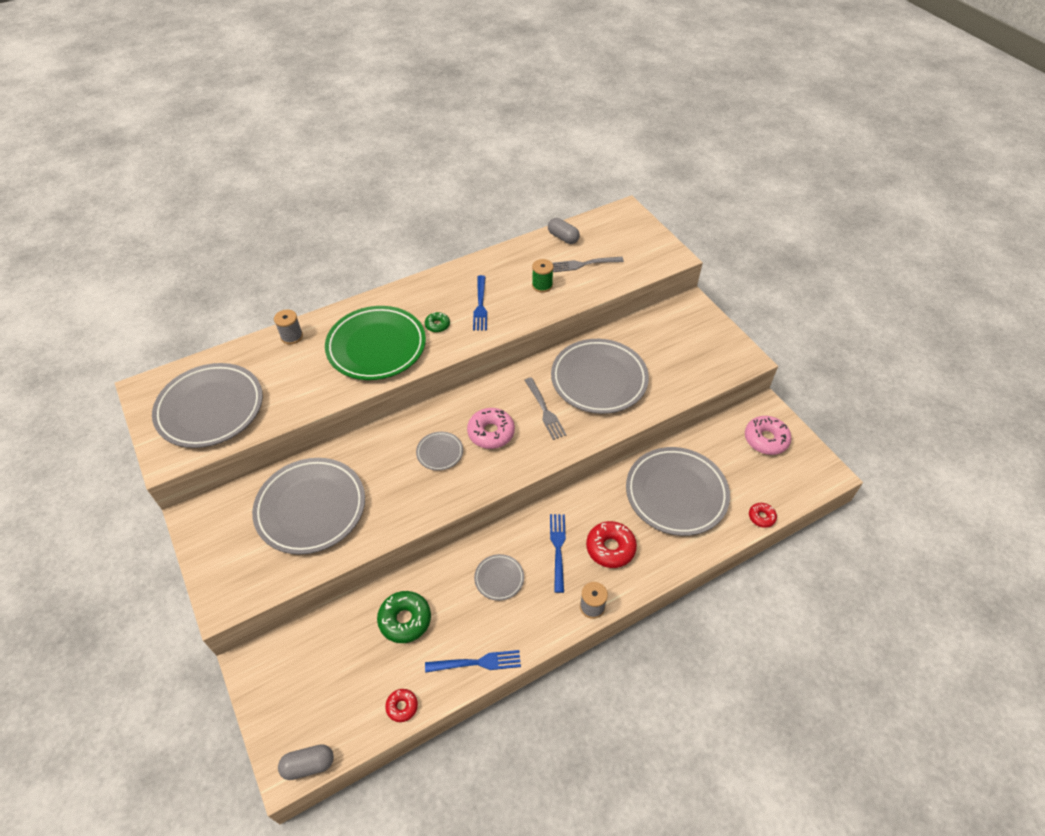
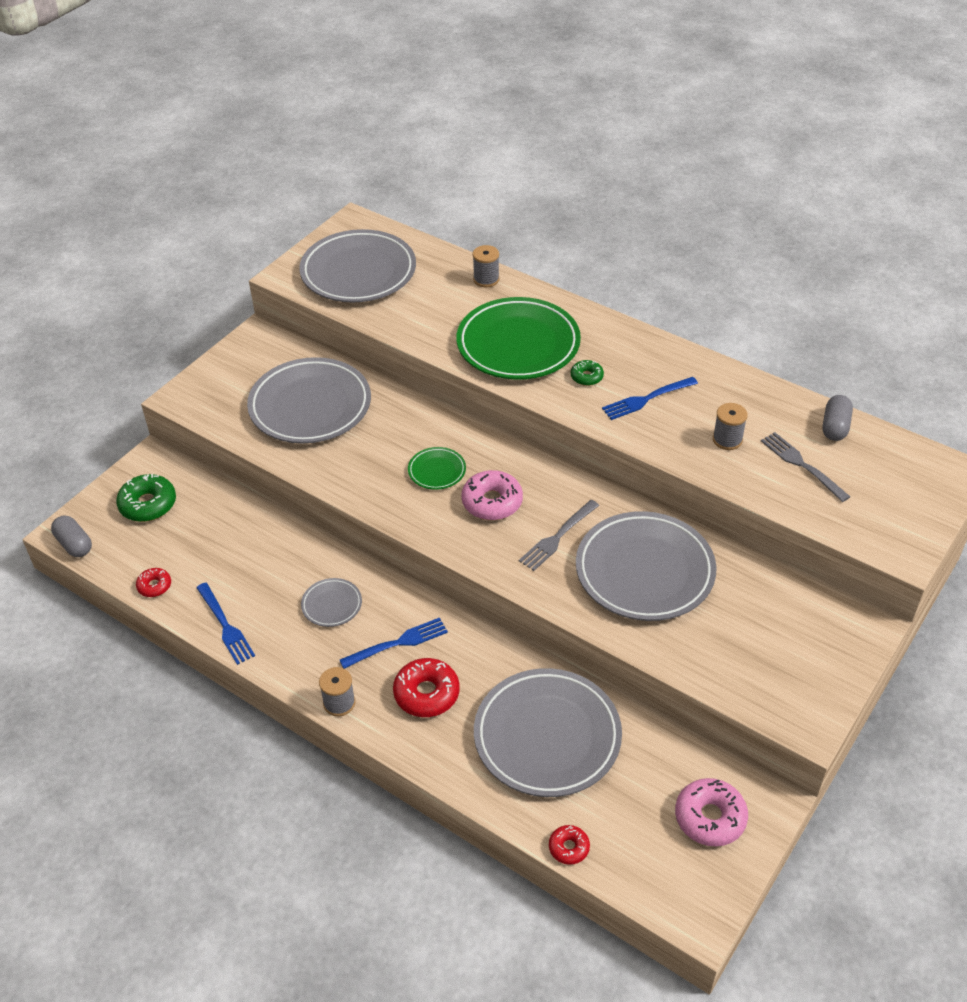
camera: 65 degrees right, 5 degrees down
(405, 620) = (246, 548): green donut -> green donut (148, 504)
(440, 452) = (437, 471): grey plate -> green plate
(542, 285) = (727, 440): green spool -> grey spool

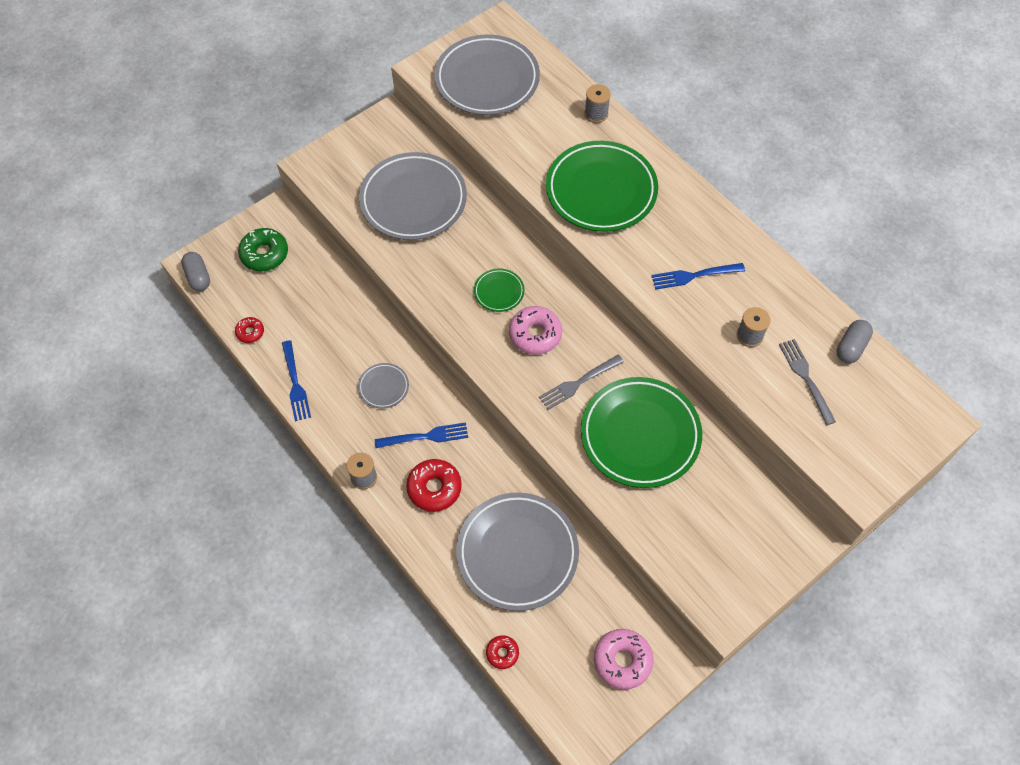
camera: 15 degrees right, 15 degrees up
(586, 377) = (649, 239): green donut -> none
(644, 571) = (640, 435): grey plate -> green plate

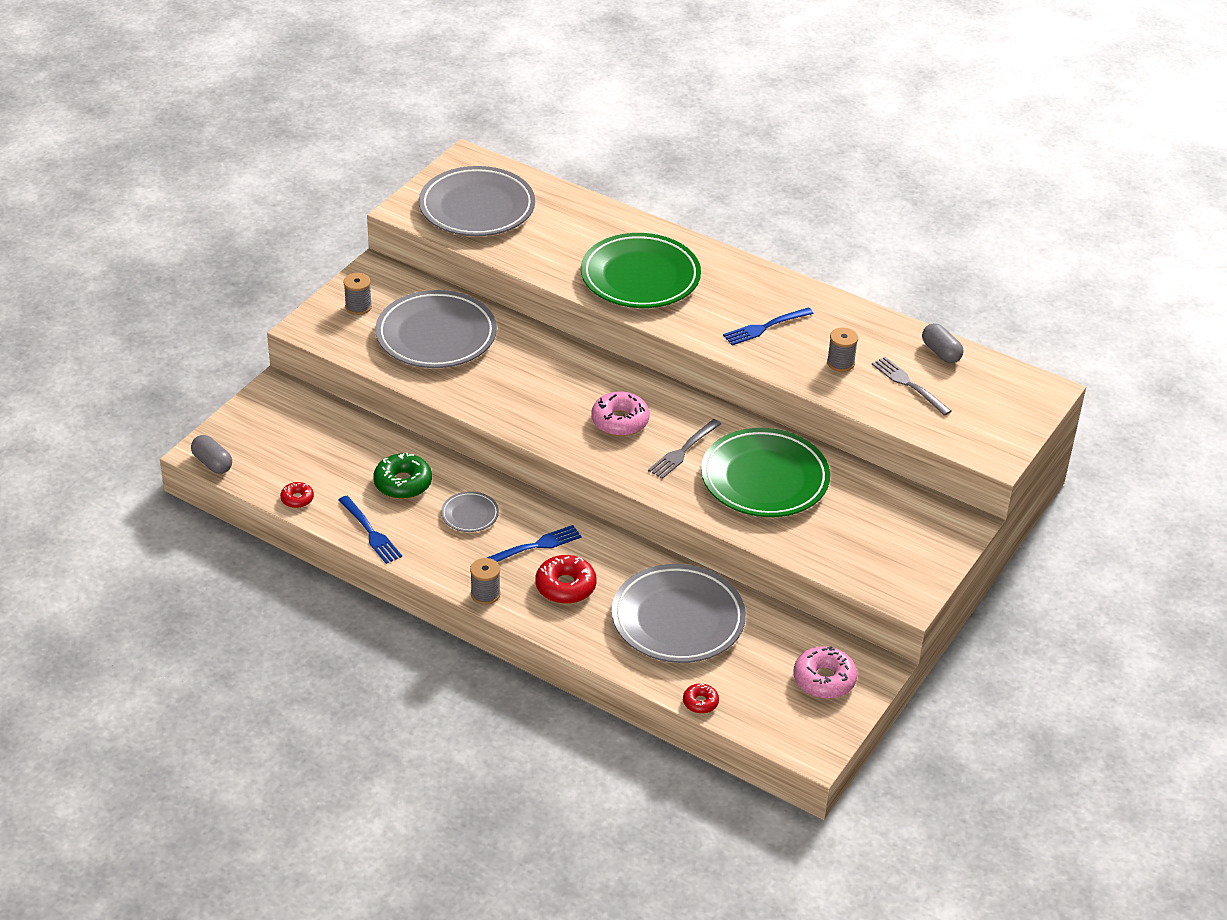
camera: 20 degrees left, 20 degrees down
(264, 254) = (279, 428): green donut -> green donut (403, 483)
(499, 292) = (565, 394): green plate -> none
(596, 114) = (605, 216): grey spool -> grey spool (358, 307)
(851, 347) = (941, 352): grey capsule -> grey capsule turned 45 degrees counterclockwise

